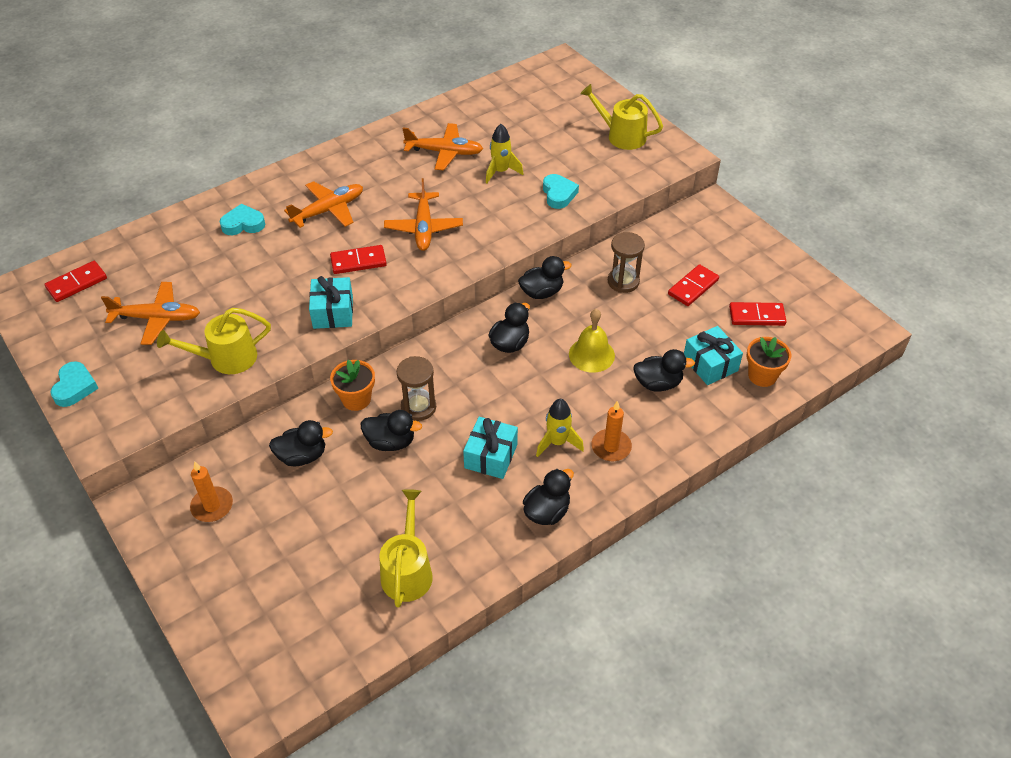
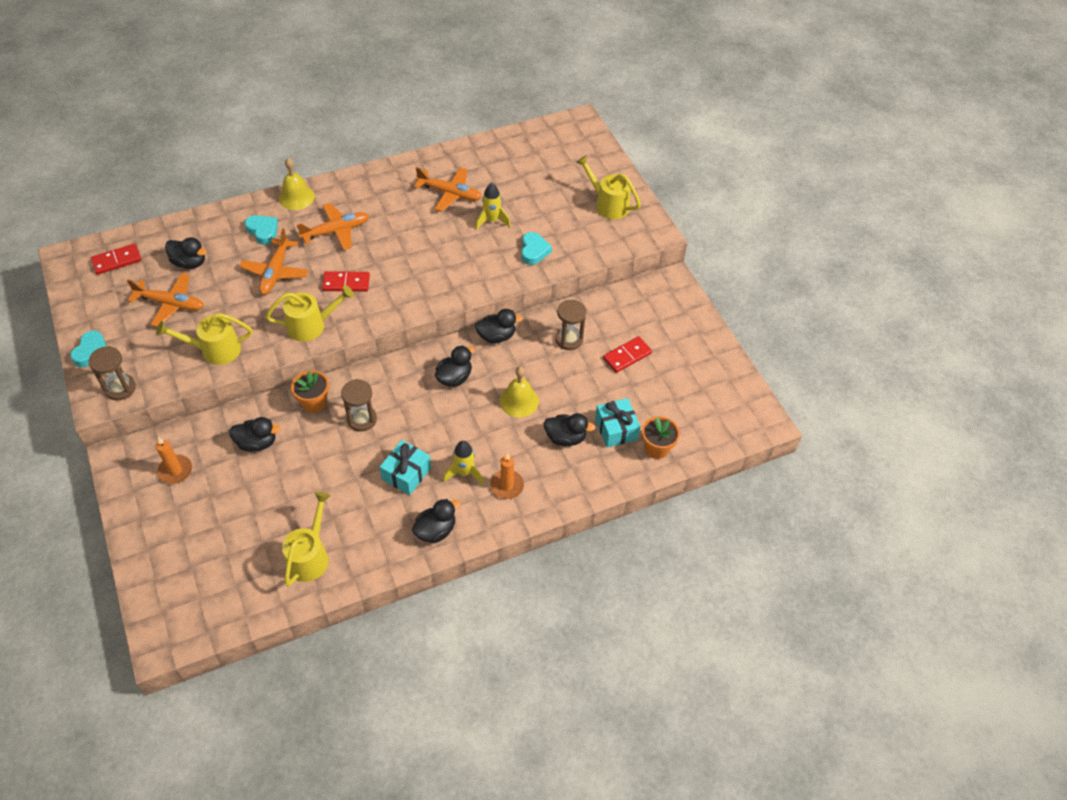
camera: 10 degrees right, 5 degrees up
(122, 421) = (120, 388): none -> brown hourglass
(243, 224) = (263, 231): turquoise heart -> turquoise heart turned 45 degrees clockwise
(271, 183) = (296, 197): none -> yellow bell
(333, 312) = (311, 325): turquoise gift -> yellow watering can
(391, 442) = (330, 445): black duck -> black duck (190, 262)
(424, 228) = (409, 262): orange plane -> orange plane (275, 272)
(756, 316) = (672, 393): red domino -> none

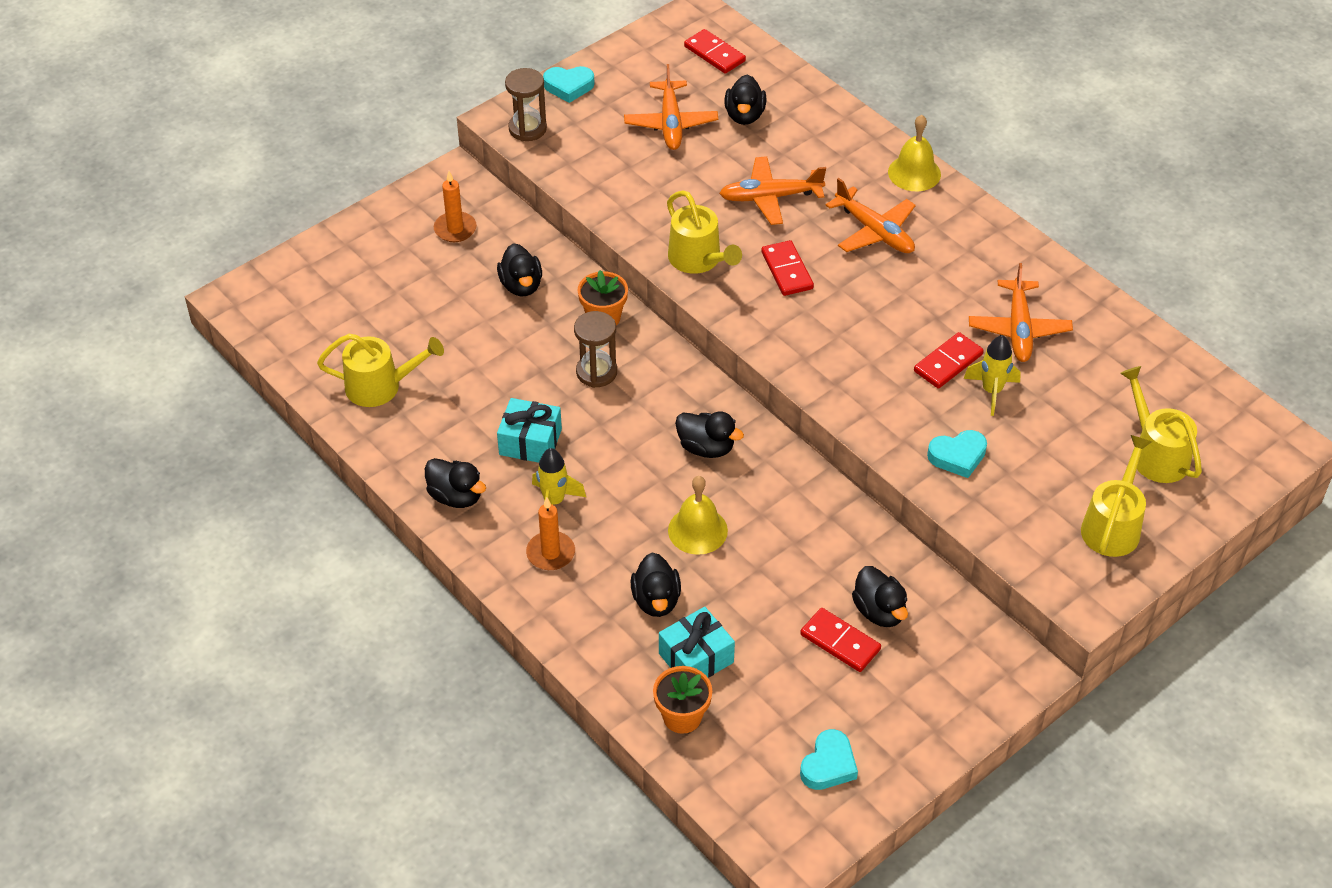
camera: 75 degrees right, 5 degrees down
(215, 350) = (618, 186): yellow watering can -> yellow watering can (1155, 454)
(263, 231) = (834, 162): turquoise heart -> turquoise heart (828, 765)
(461, 232) = (948, 363): none -> red domino
(496, 336) = (802, 474): black duck -> black duck (879, 611)
(569, 339) = (837, 561): brown hourglass -> none

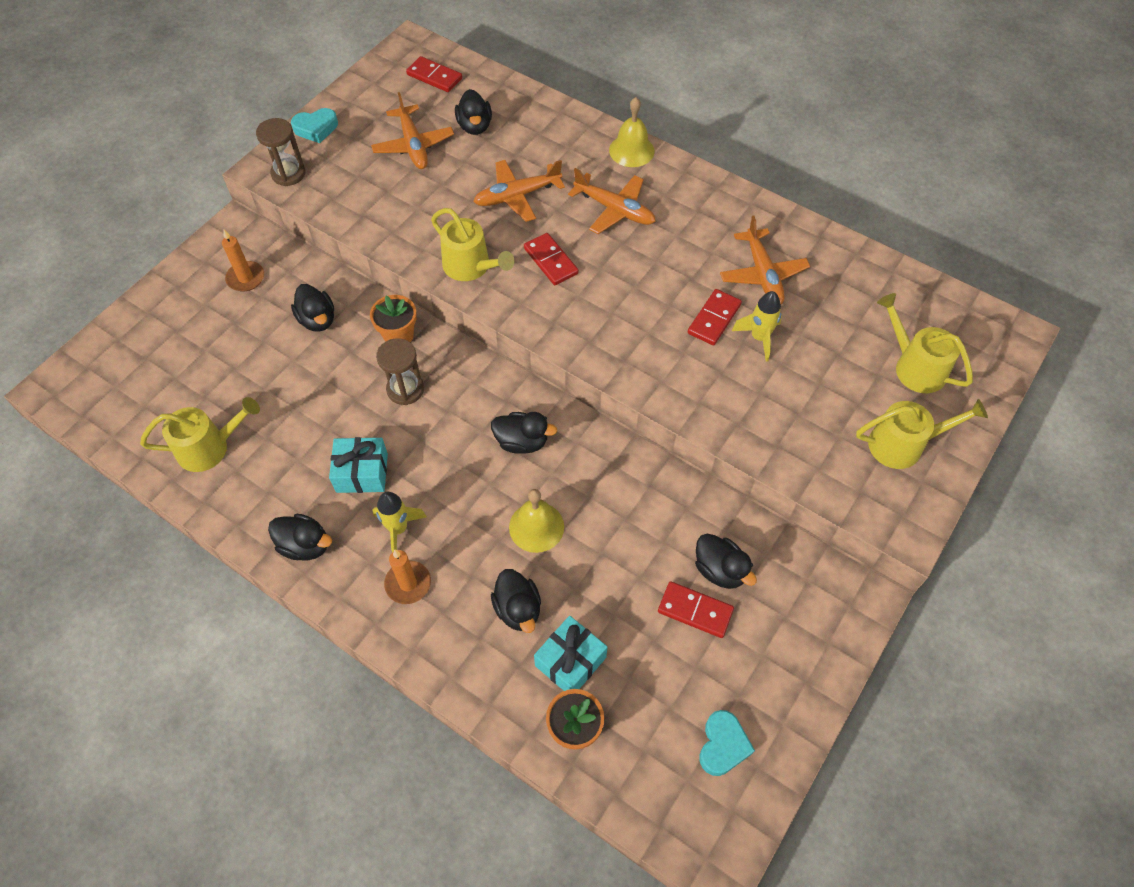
camera: 15 degrees left, 10 degrees up
(958, 456) = (750, 407): turquoise heart -> none
(1113, 525) = (903, 444): yellow watering can -> yellow watering can turned 75 degrees clockwise

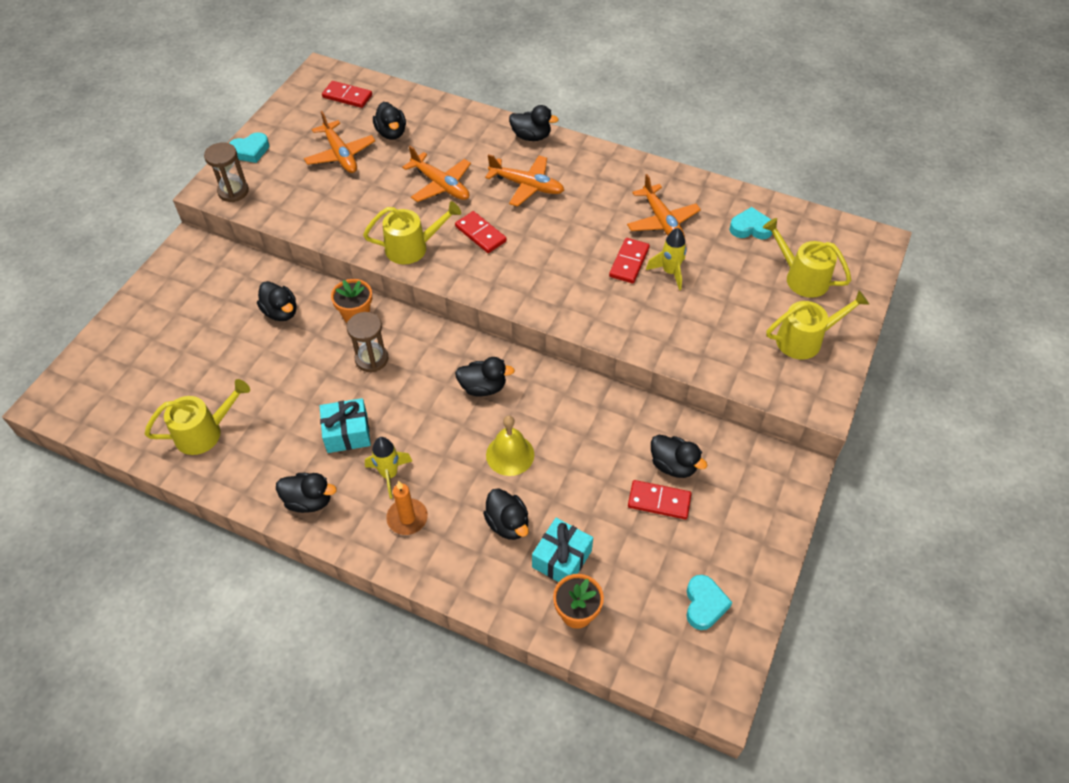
camera: 10 degrees left, 5 degrees down
(246, 278) = (208, 286): orange candle -> none
(471, 267) = (412, 247): yellow watering can -> yellow watering can turned 45 degrees counterclockwise
(517, 196) = (440, 185): orange plane -> orange plane turned 105 degrees counterclockwise
(631, 150) = (531, 136): yellow bell -> black duck
(865, 296) = (750, 228): none -> turquoise heart

